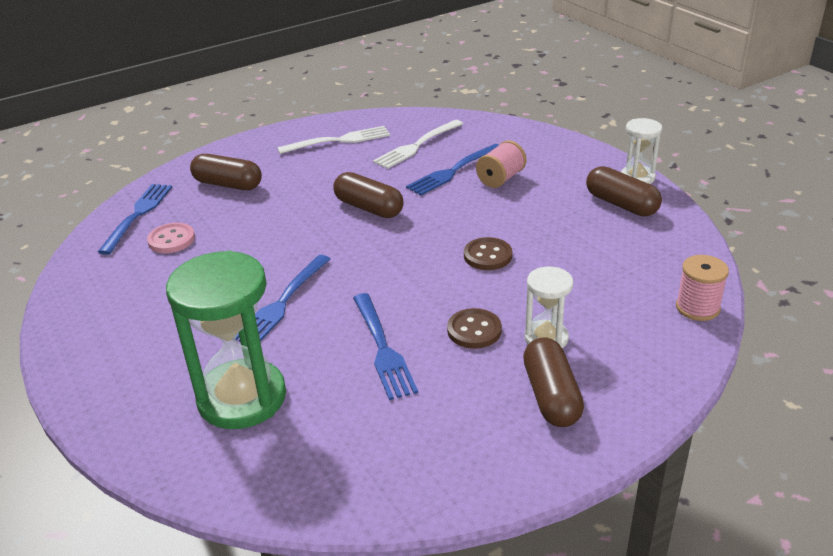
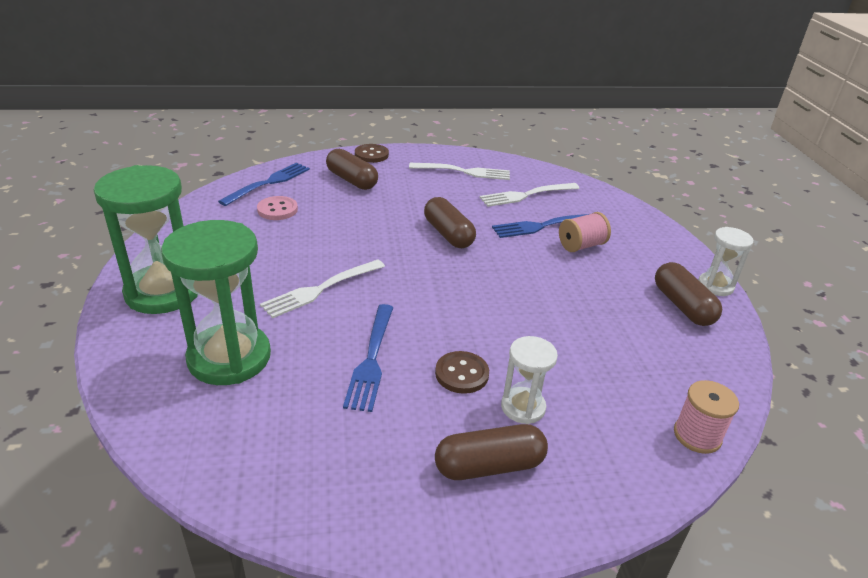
camera: 20 degrees right, 0 degrees up
(116, 363) = (163, 292): none -> green hourglass
(282, 302) = (321, 289): blue fork -> white fork
(487, 256) = (521, 310): brown button -> brown button (371, 155)
(551, 396) = (489, 465): brown capsule -> brown capsule turned 60 degrees clockwise

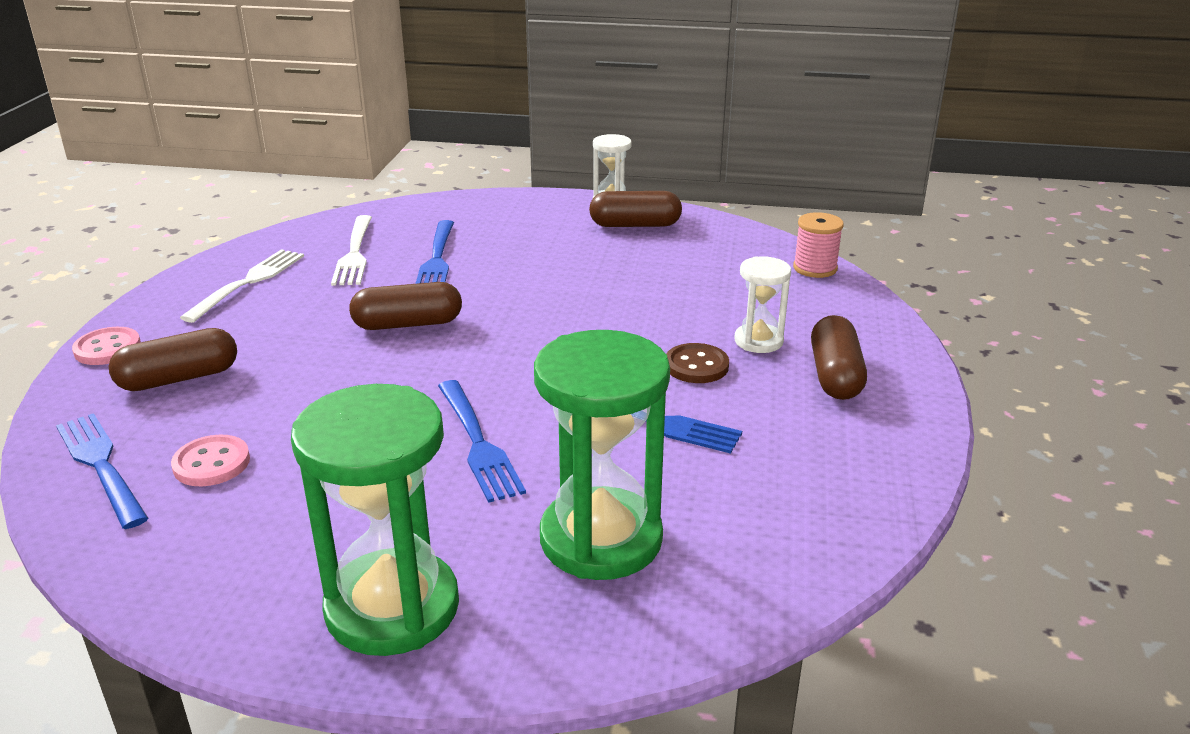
camera: 70 degrees left, 5 degrees down
(321, 289) = (478, 443): white fork -> blue fork
(371, 155) = (107, 348): brown button -> pink button
(581, 245) = (496, 247): pink spool -> none

